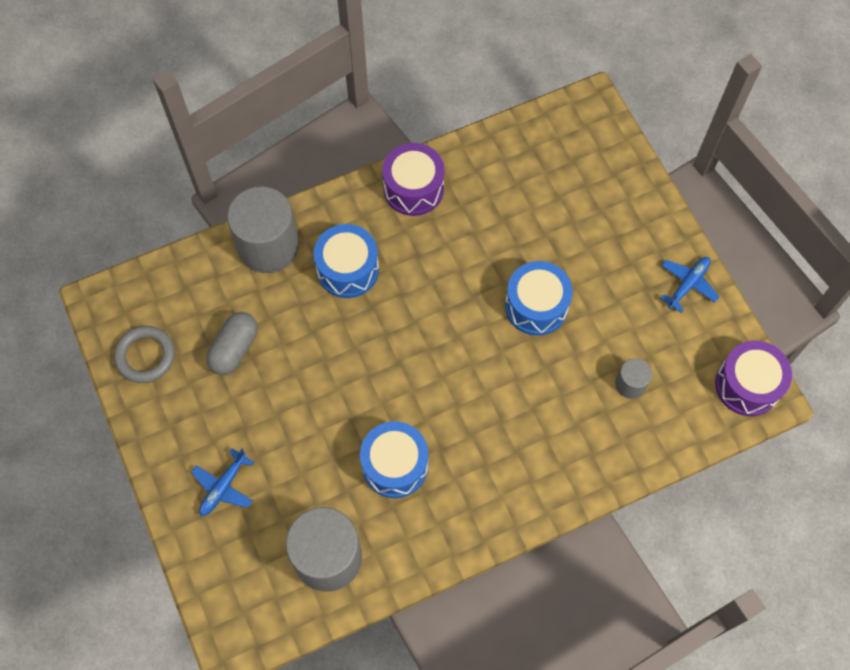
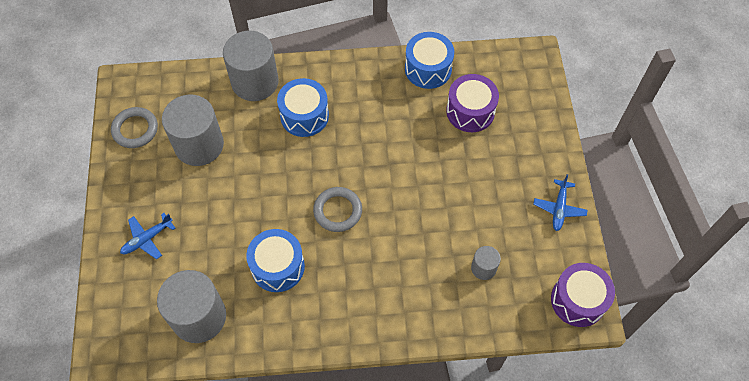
camera: 20 degrees right, 5 degrees down
(234, 349) = (199, 145): grey capsule -> grey cylinder
(413, 189) = (377, 74): purple drum -> purple drum (470, 111)
(437, 374) = (338, 211): none -> grey ring
(536, 306) = (433, 186): blue drum -> blue drum (428, 69)
(687, 284) = (559, 208): blue plane -> blue plane turned 135 degrees clockwise

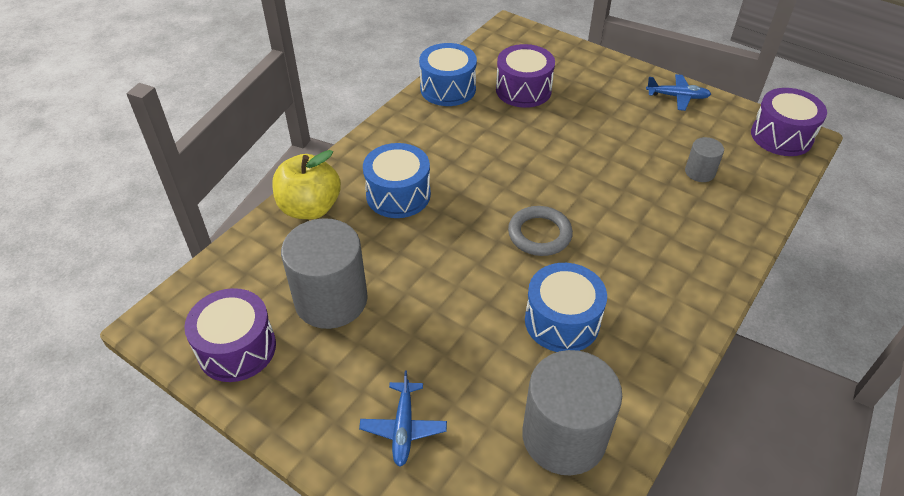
camera: 50 degrees left, 15 degrees down
(135, 129) = (237, 348): grey ring -> purple drum
(255, 82) = (310, 208): grey cylinder -> yellow apple
(559, 208) = (677, 97): blue plane -> blue plane turned 45 degrees counterclockwise

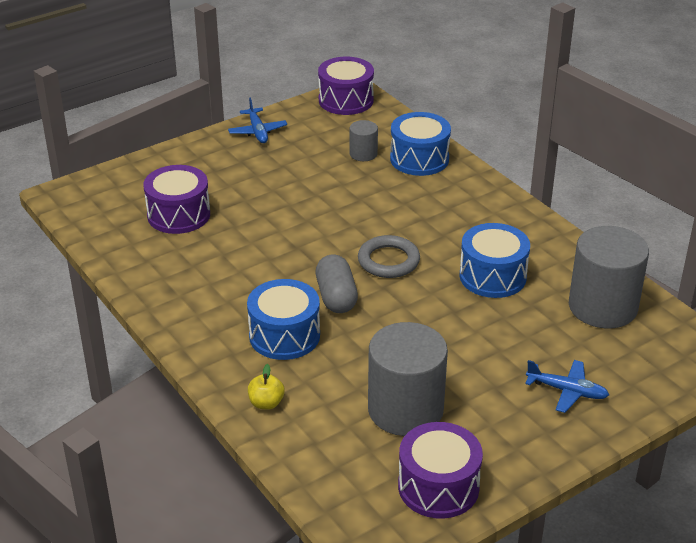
camera: 70 degrees left, 10 degrees down
(310, 208) = (266, 403): yellow apple -> yellow apple, size x0.48
(448, 89) = (137, 263): blue drum -> blue drum (419, 159)
(466, 213) = (336, 297): none -> grey capsule
(677, 97) = (257, 131): blue plane -> blue plane turned 135 degrees clockwise

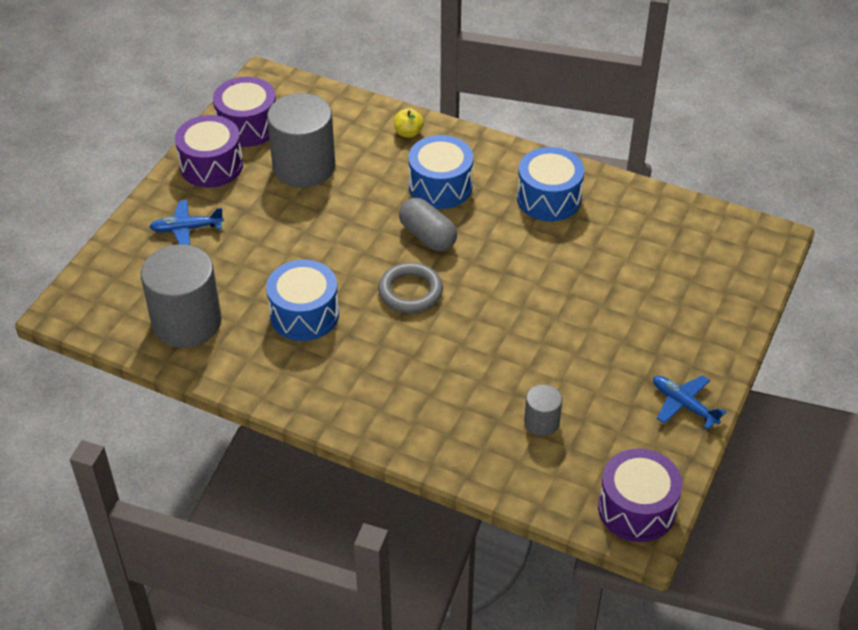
camera: 150 degrees right, 10 degrees up
(179, 215) = (643, 261): purple drum -> purple drum (211, 165)
(419, 159) = (475, 442): blue drum -> blue drum (548, 198)

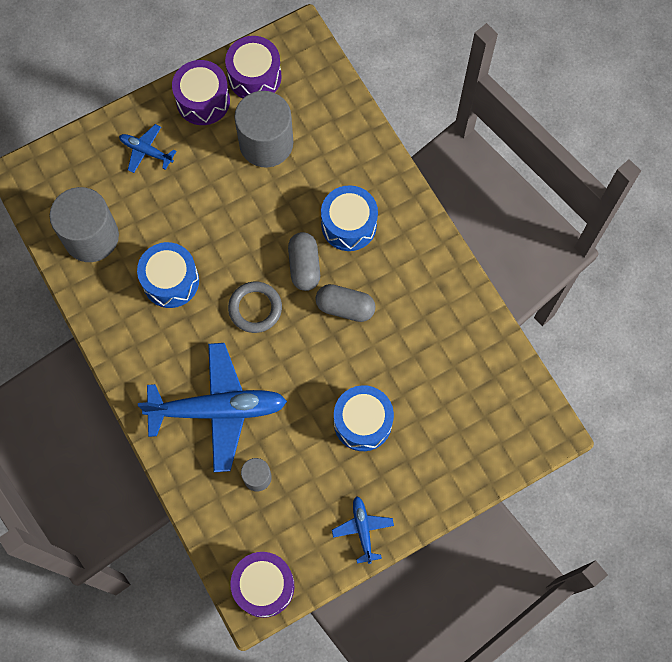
camera: 35 degrees right, 25 degrees up
(408, 133) = (365, 157): yellow apple -> none
(449, 390) = (218, 409): none -> blue plane
(496, 246) = (345, 307): none -> grey capsule
(548, 198) = (418, 288): blue drum -> blue drum (362, 422)

